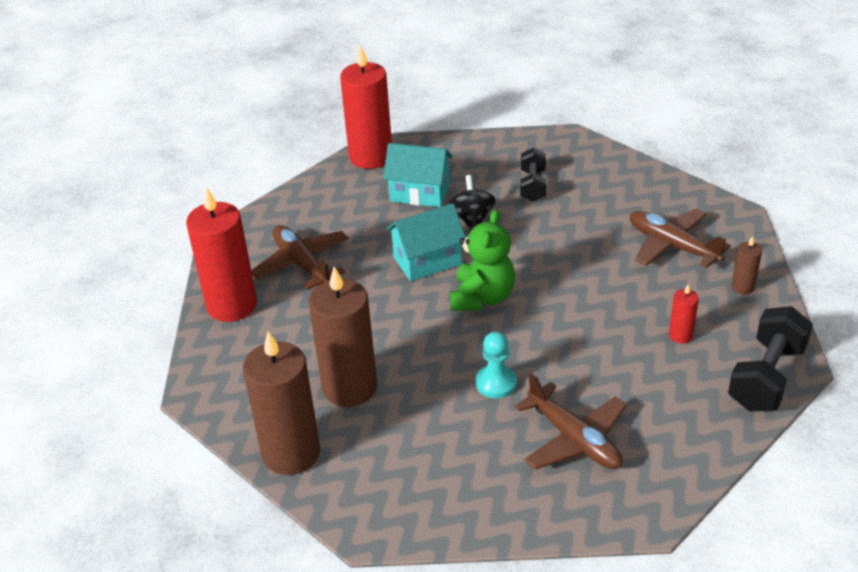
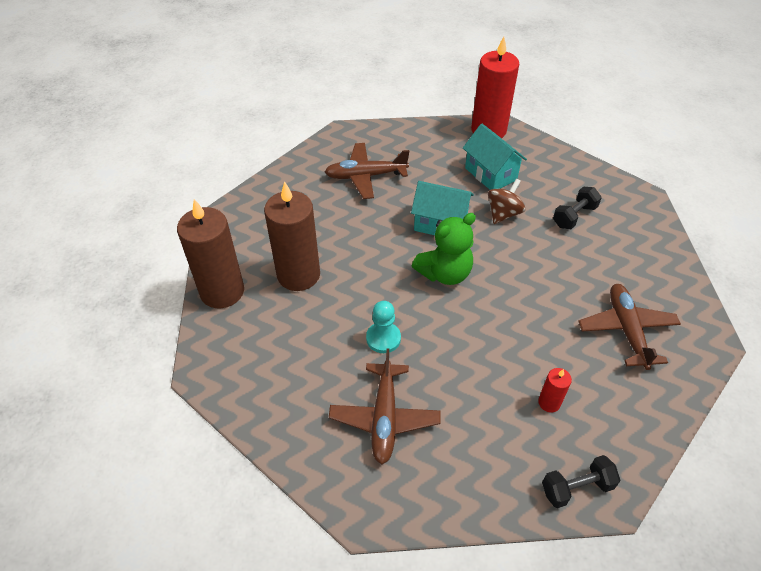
camera: 40 degrees right, 10 degrees up
(232, 305) = (299, 176): red candle -> none
(302, 264) = (365, 176): brown plane -> brown plane turned 105 degrees counterclockwise
(472, 219) = (503, 213): black spinning top -> brown spinning top
(742, 287) = (645, 402): brown candle -> none
(766, 377) = (576, 488): black dumbbell -> black dumbbell, size x0.63

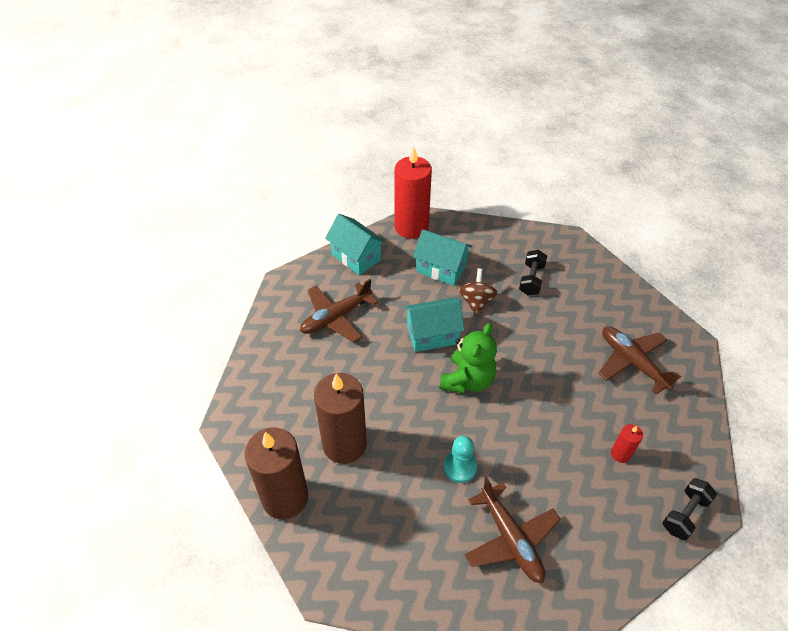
camera: 30 degrees left, 0 degrees up
(419, 136) = (356, 257): none -> turquoise house

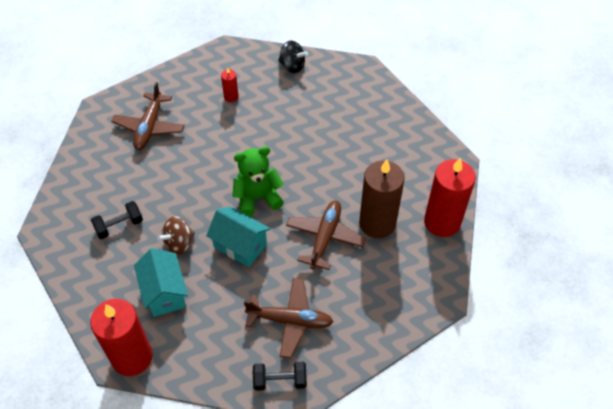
camera: 135 degrees left, 5 degrees up
(285, 497) = (442, 222): brown candle -> red candle
(356, 257) = (212, 367): turquoise house -> none
(459, 467) = (323, 158): turquoise pawn -> none
(510, 539) = (338, 110): brown plane -> brown plane (325, 237)
(623, 553) = (292, 66): none -> black spinning top
(684, 514) = (242, 56): black dumbbell -> black dumbbell (280, 380)

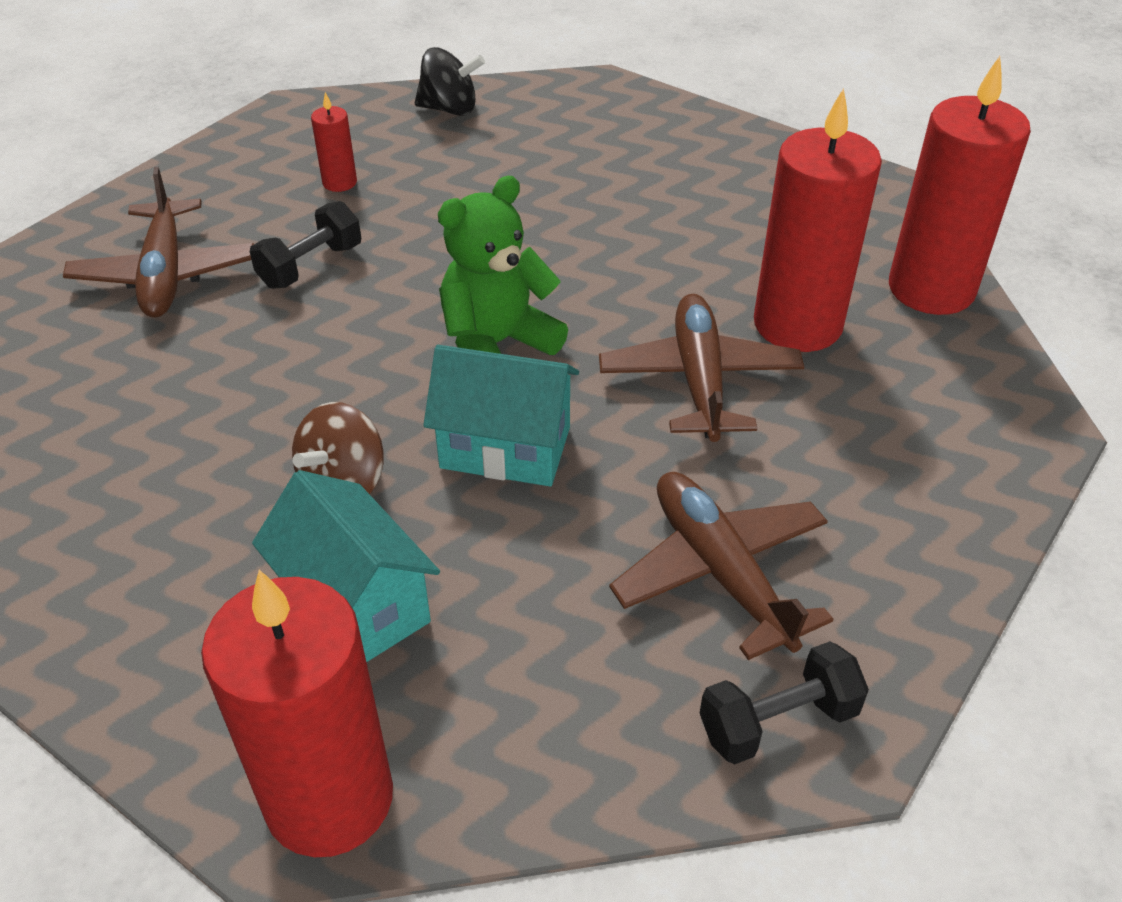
camera: 20 degrees left, 10 degrees down
(119, 226) = (163, 488): black dumbbell -> black dumbbell (311, 266)
(290, 320) = (720, 572): brown plane -> brown plane turned 105 degrees counterclockwise
(377, 223) = (797, 324): brown candle -> red candle

